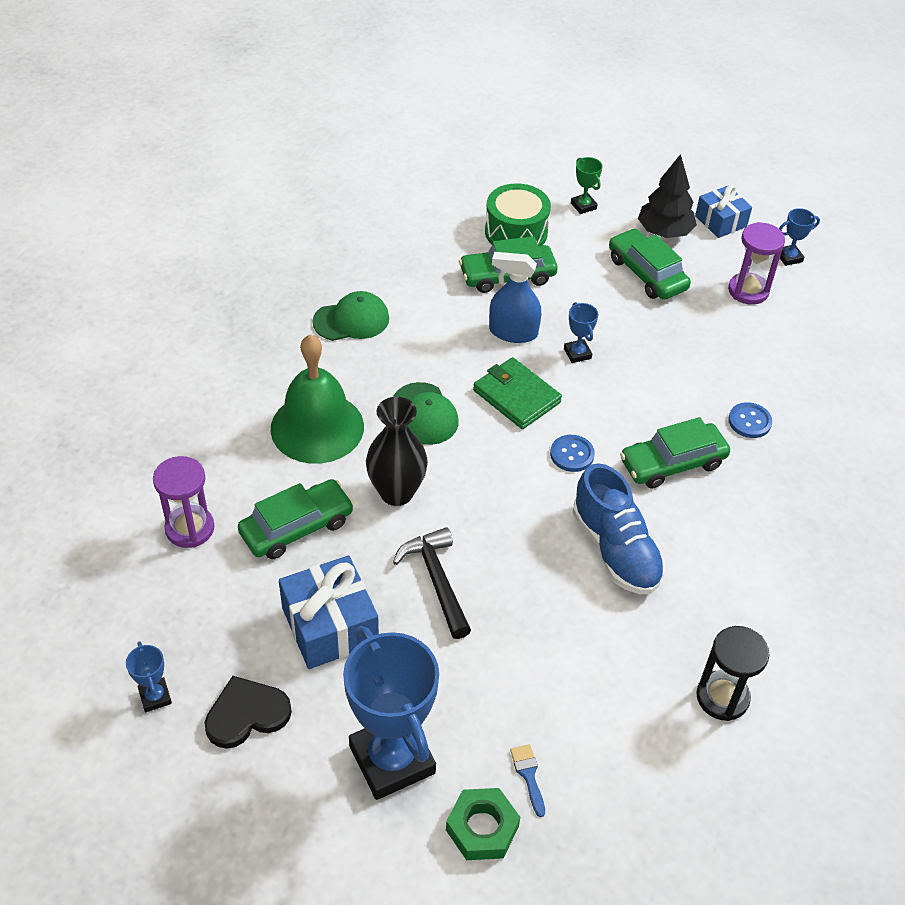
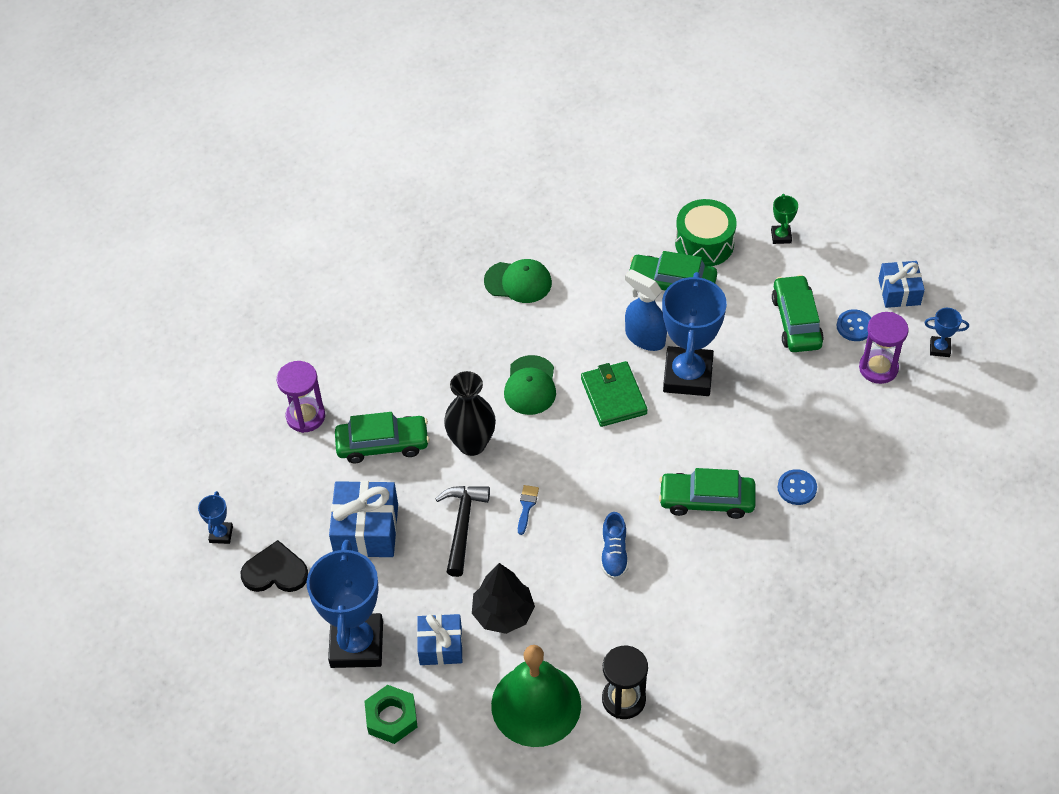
camera: 30 degrees right, 5 degrees up
(317, 427) = (441, 367): green bell -> green bell (536, 705)
(490, 721) = (440, 646): none -> blue gift
(528, 775) = (445, 695): blue brush -> blue brush (527, 506)
(572, 454) = (628, 462): blue button -> blue button (854, 326)
(577, 353) = (687, 375): blue trophy -> blue trophy, size x2.35
(615, 550) = (614, 554): blue shoe -> blue shoe, size x0.57
(664, 232) = (839, 286): black tree -> black tree (503, 613)

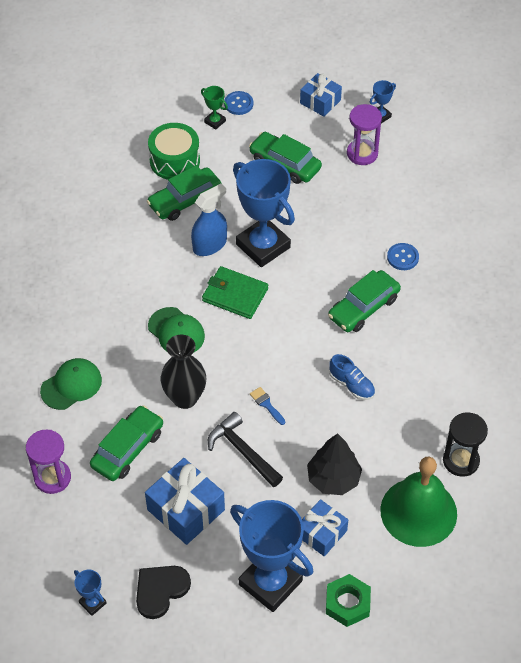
camera: 50 degrees left, 0 degrees up
(518, 282) = (87, 276): green cap -> green cap (71, 385)
(645, 338) = (209, 245): blue spray bottle -> blue spray bottle turned 150 degrees clockwise
(854, 326) = (320, 140): blue button -> blue button (238, 104)

